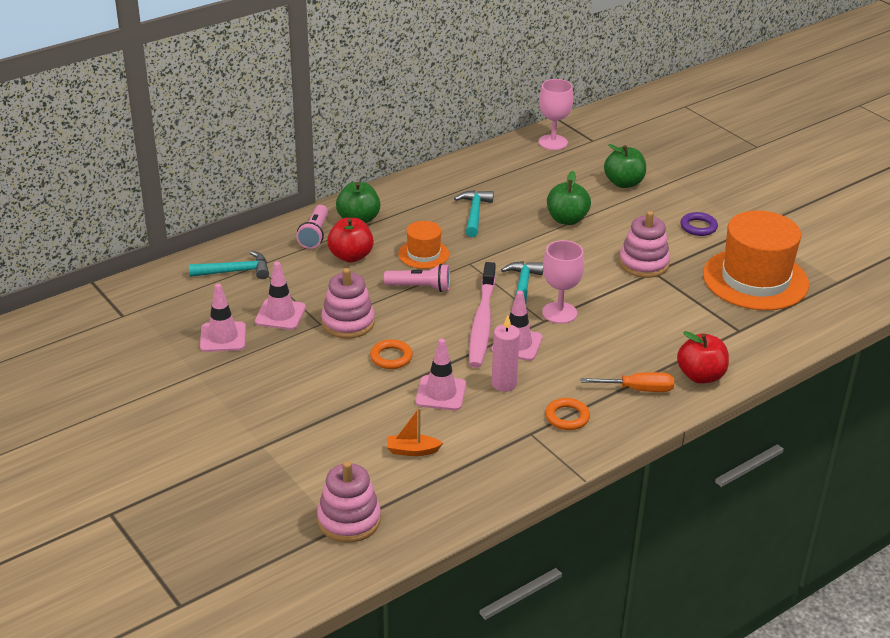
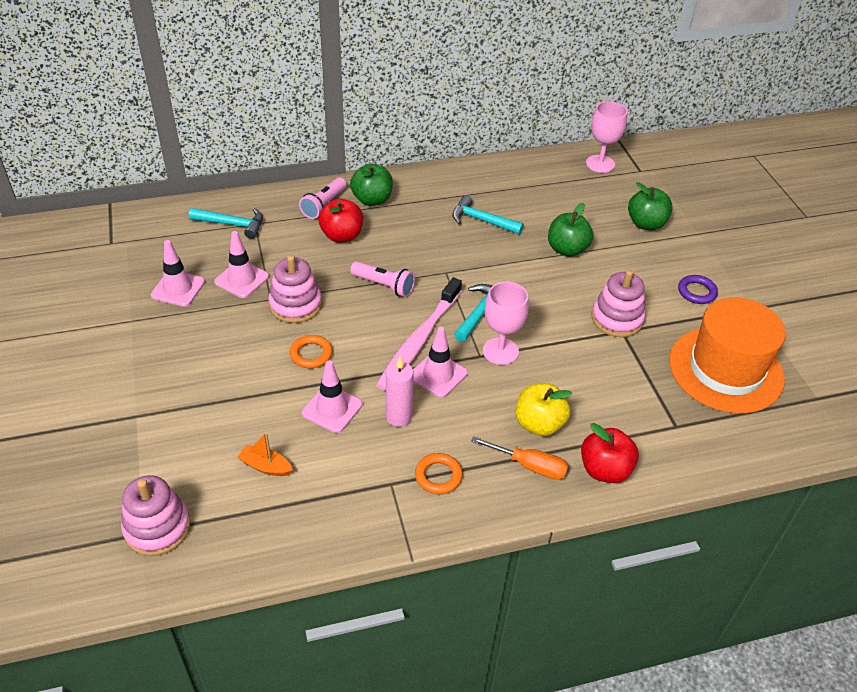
camera: 20 degrees right, 10 degrees up
(423, 254) = (409, 251): orange hat -> none
(474, 213) = (481, 220): turquoise hammer -> turquoise hammer turned 90 degrees counterclockwise
(627, 358) = (539, 424): none -> yellow apple

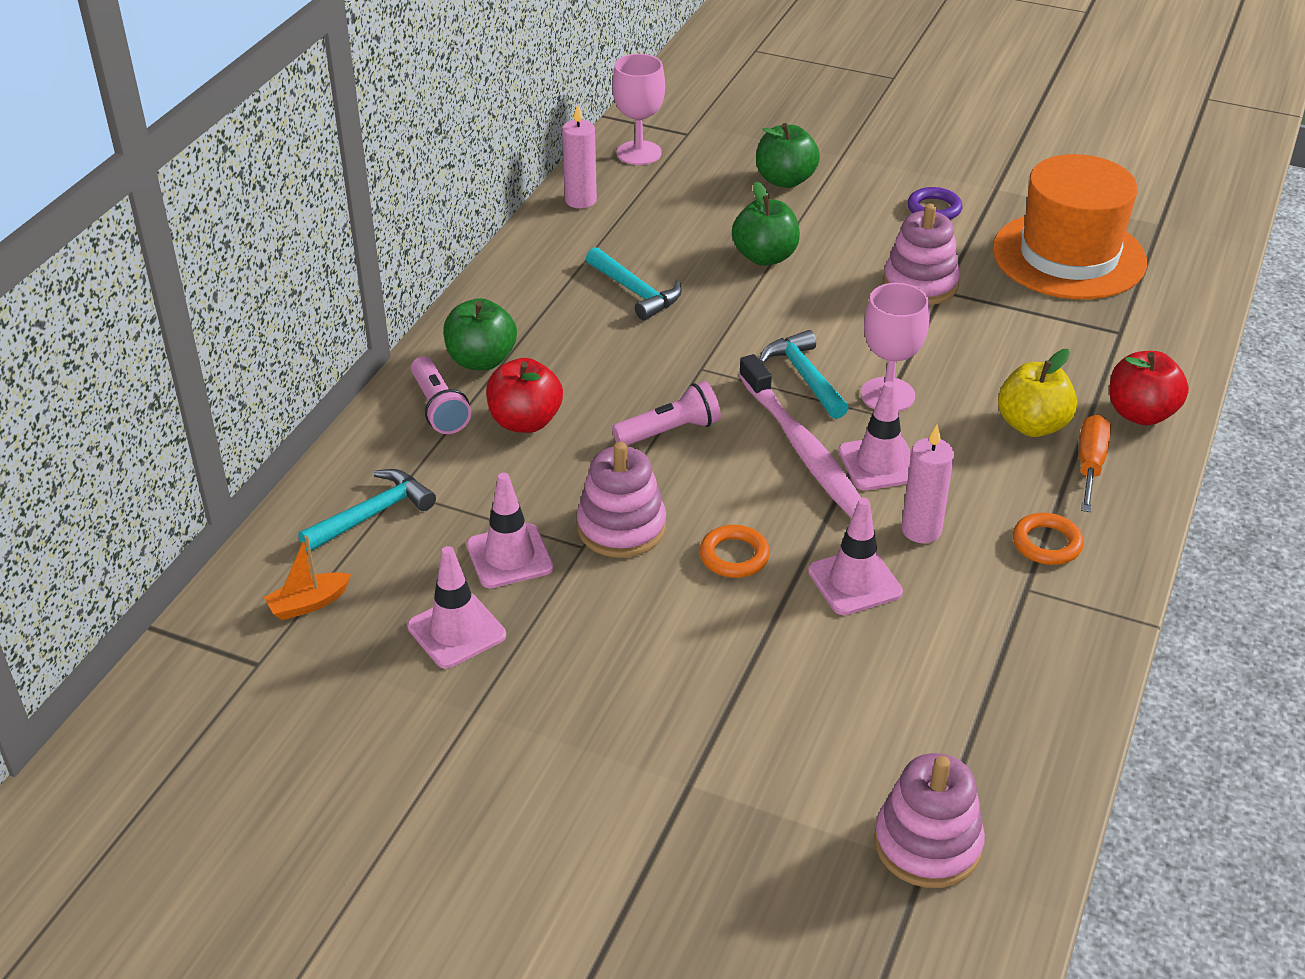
camera: 50 degrees left, 5 degrees down
(265, 466) = (904, 689): orange boat -> orange boat (308, 604)
(481, 220) = (635, 292): turquoise hammer -> turquoise hammer turned 105 degrees counterclockwise
(530, 466) = (1090, 465): orange screwdriver -> orange screwdriver turned 45 degrees counterclockwise
(534, 166) = (580, 200): none -> pink candle

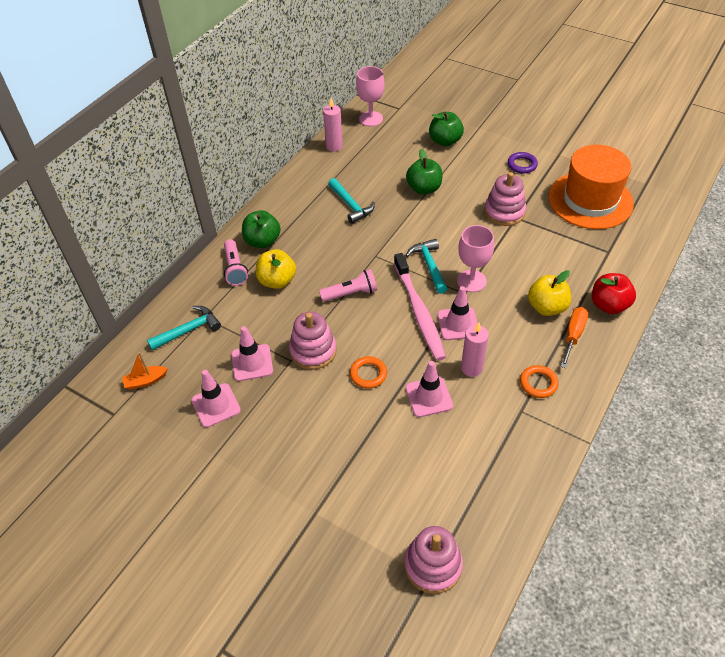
camera: 10 degrees right, 10 degrees up
(525, 421) = (277, 281): red apple -> yellow apple

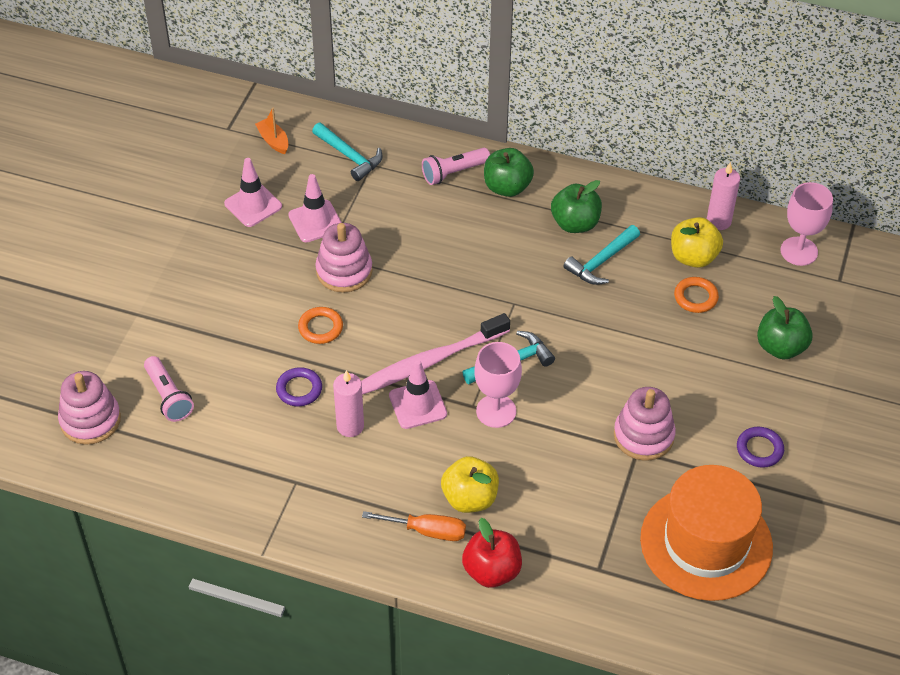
camera: 75 degrees right, 0 degrees up
(277, 281) = (444, 216): yellow apple -> yellow apple (693, 257)
(351, 293) = (442, 290): pink flashlight -> pink flashlight (168, 397)
(424, 188) = (663, 336): green apple -> green apple (575, 223)
(429, 397) = (299, 389): pink traffic cone -> purple ring
(538, 383) = (340, 497): orange ring -> orange ring (695, 297)

